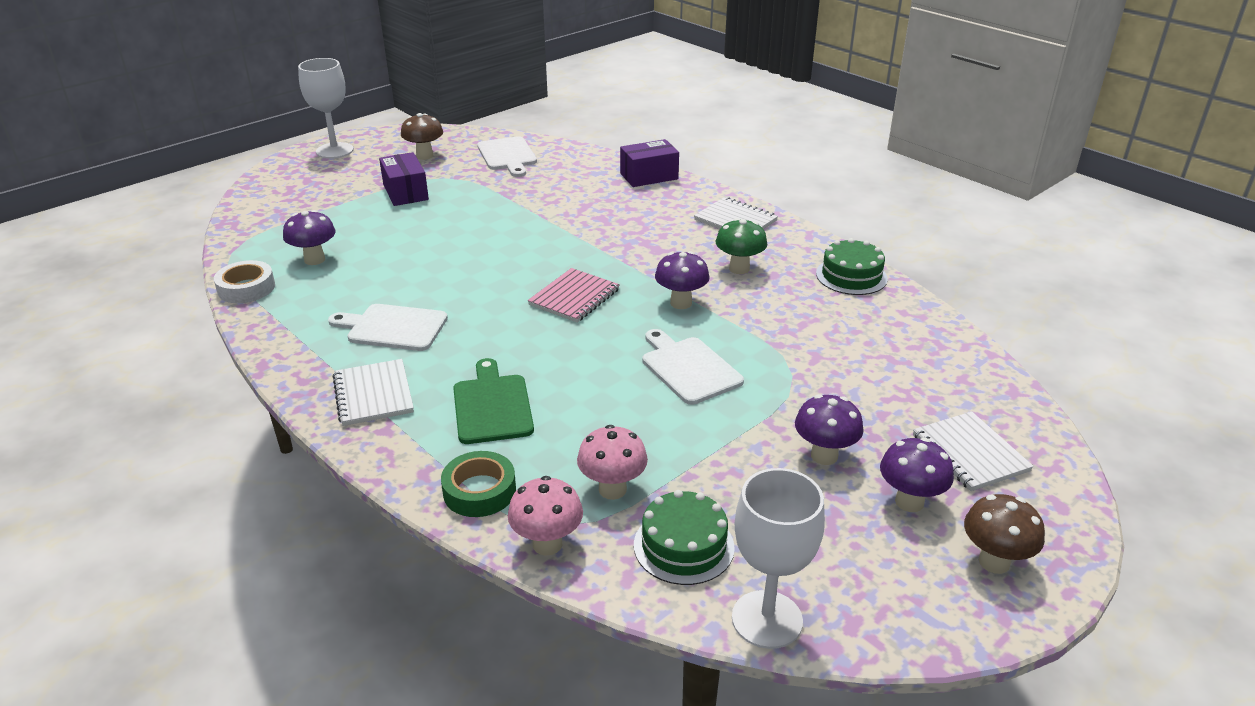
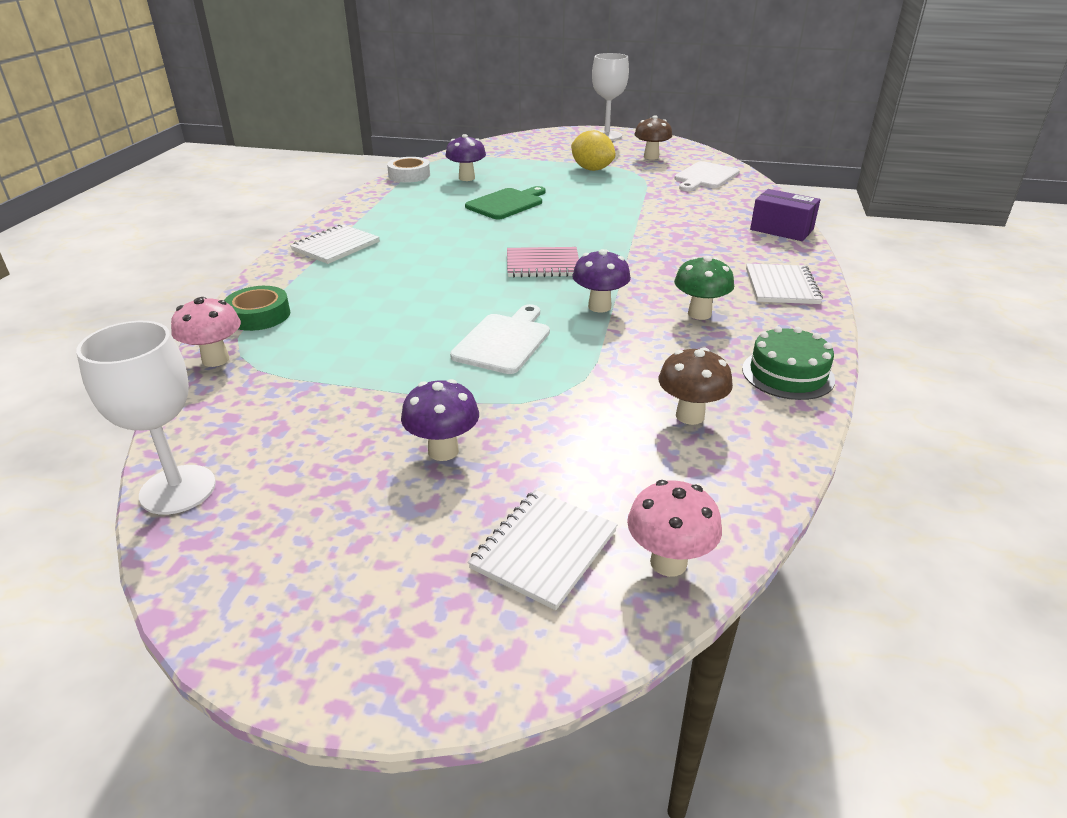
camera: 55 degrees right, 0 degrees up
(393, 327) = (419, 224): white cutting board -> none
(405, 192) = (592, 169): purple box -> yellow lemon
(492, 406) = (363, 285): green cutting board -> green cutting board (507, 203)
(612, 489) = (301, 363): pink mushroom -> pink mushroom (668, 562)
(683, 546) = (251, 417): green cake -> none
(909, 502) = (414, 527): purple mushroom -> none
(994, 562) = (354, 621): brown mushroom -> brown mushroom (690, 416)

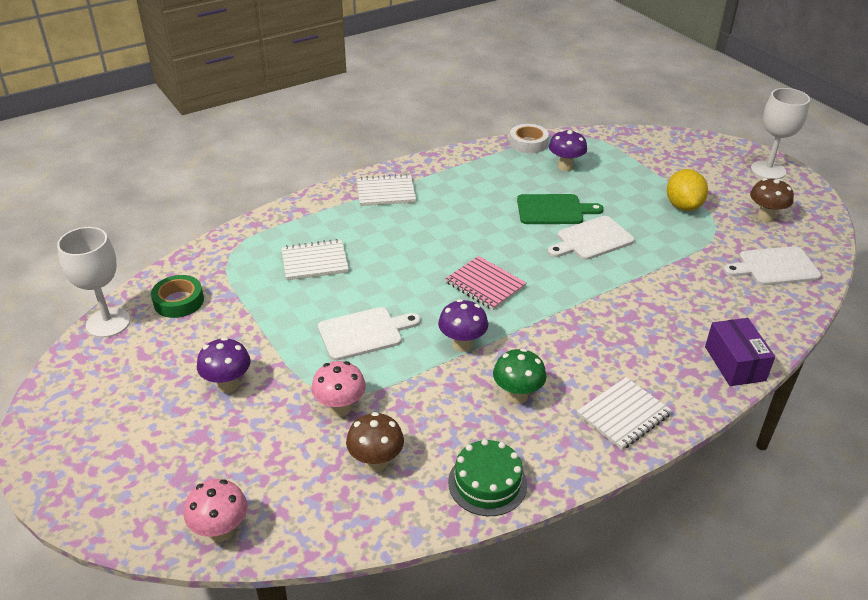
camera: 45 degrees right, 5 degrees up
(215, 360) = (216, 249): pink mushroom -> pink mushroom (340, 408)
(259, 315) = (274, 228): green tape -> green tape (179, 301)
(544, 549) = (185, 476): white notebook -> white notebook (314, 262)
(568, 208) = (591, 239): none -> white cutting board

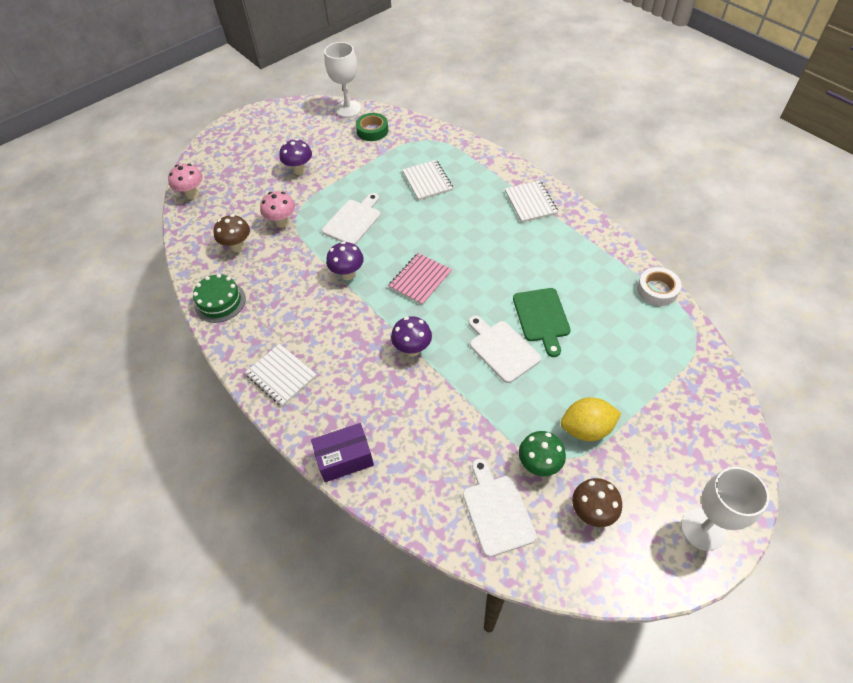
camera: 85 degrees right, 15 degrees up
(364, 333) = (353, 221): white cutting board -> white cutting board turned 120 degrees counterclockwise
(517, 396) = (297, 310): green mushroom -> green mushroom (539, 465)
(565, 167) = (623, 323): purple mushroom -> purple mushroom (412, 349)

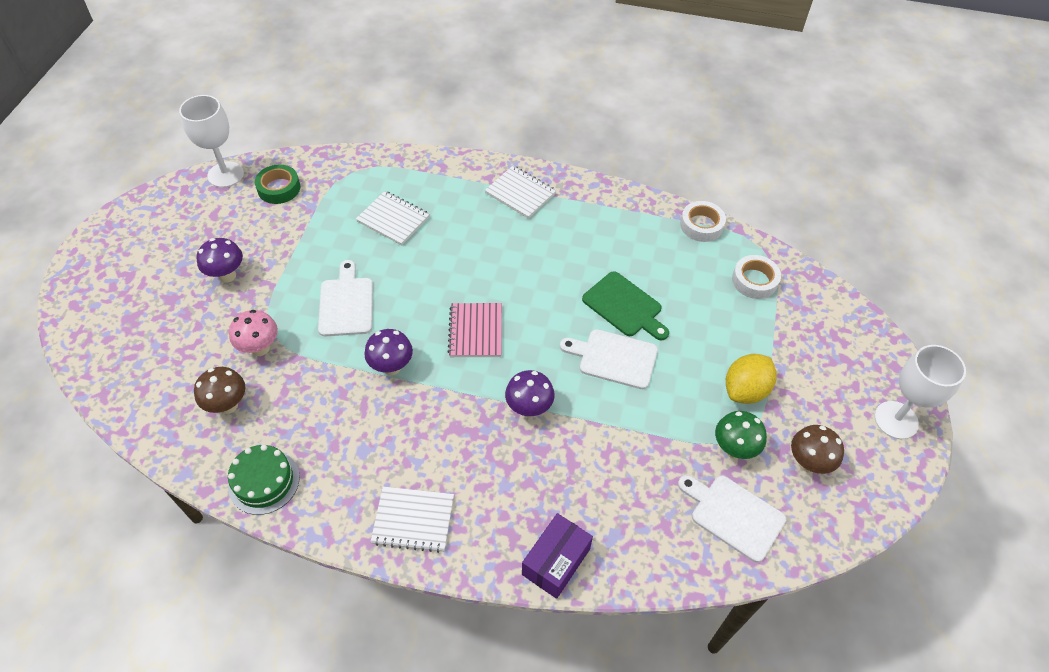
camera: 40 degrees left, 0 degrees up
(192, 194) = (105, 372): pink mushroom -> none
(667, 353) = (754, 281): none -> white tape

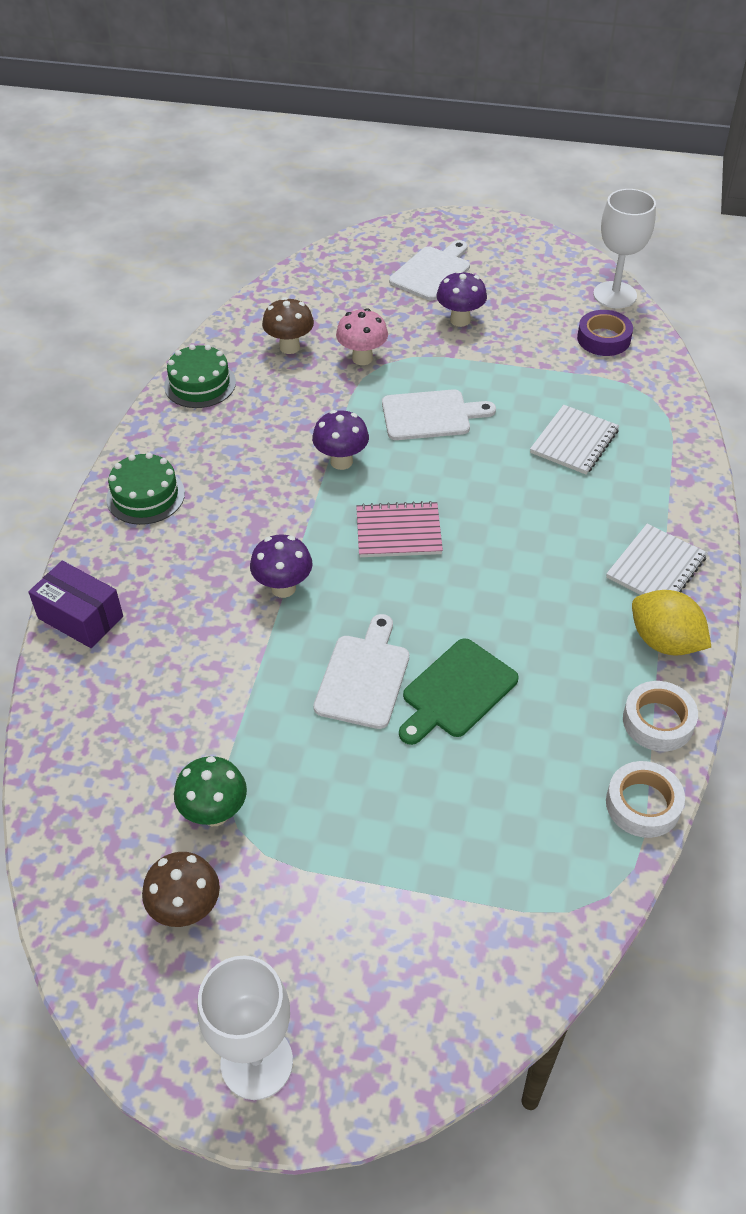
camera: 90 degrees right, 5 degrees down
(279, 188) = (603, 339): green tape -> purple tape
(413, 520) = (145, 496): white notebook -> green cake
(733, 515) = (116, 804): white cutting board -> white cutting board (432, 272)
(745, 390) = (313, 838): yellow lemon -> yellow lemon (664, 642)
(754, 281) = (531, 875): white tape -> white tape (658, 721)

